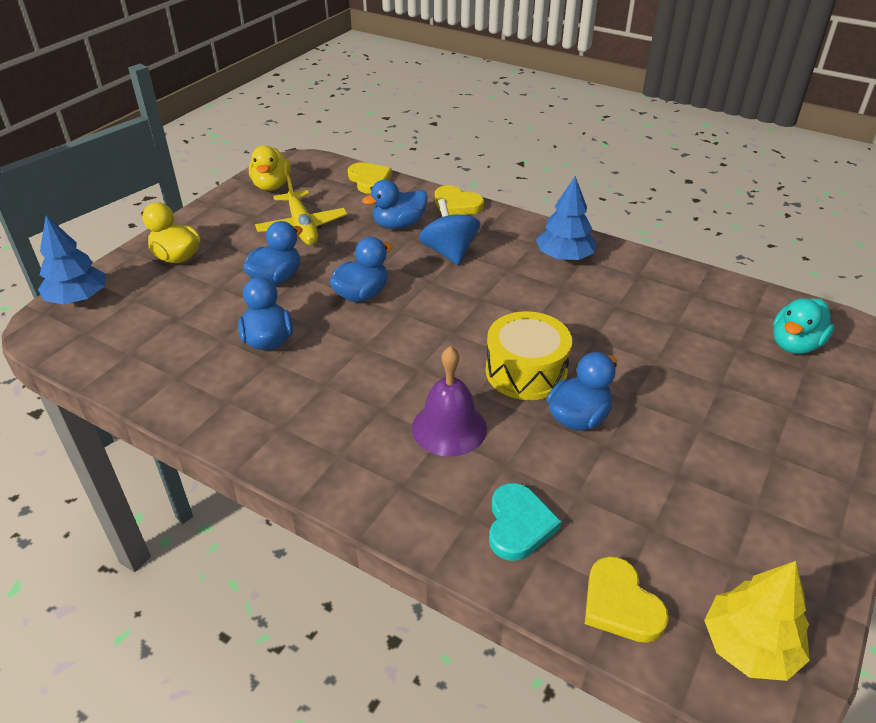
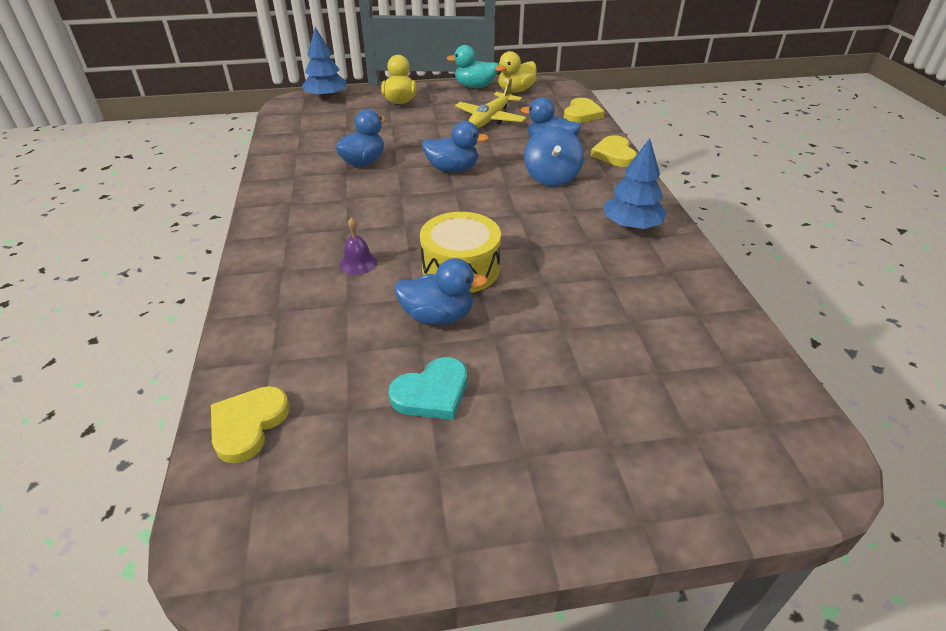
camera: 50 degrees right, 0 degrees up
(276, 278) = (425, 136): blue duck -> none
(449, 252) = (551, 177): blue spinning top -> blue spinning top turned 150 degrees clockwise
(449, 428) = (358, 263): purple bell -> purple bell, size x0.57
(519, 525) = (289, 337): turquoise heart -> turquoise heart (432, 393)
(749, 646) = (257, 527): yellow tree -> none
(795, 344) = (719, 411): turquoise duck -> turquoise duck (475, 86)

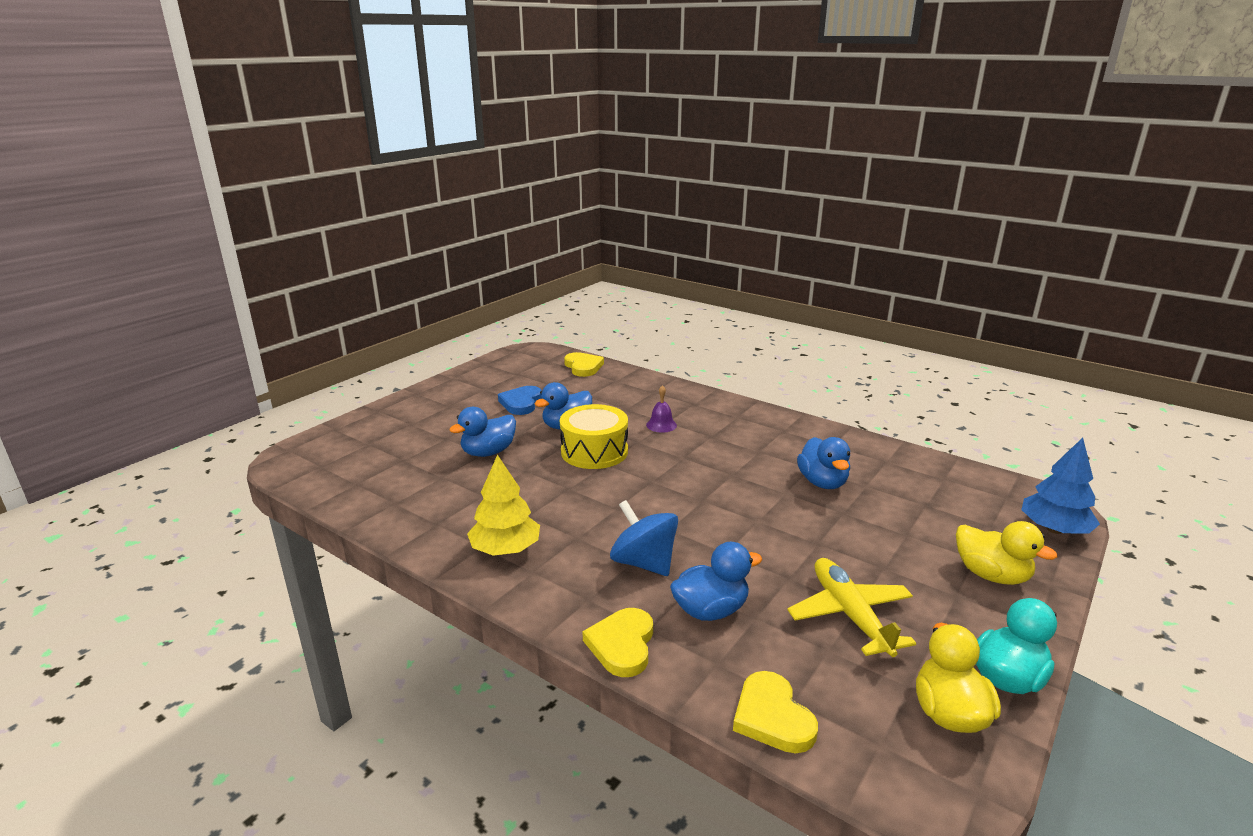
camera: 135 degrees right, 15 degrees down
(432, 393) = (521, 403): turquoise heart -> blue heart
(452, 169) = (743, 518): blue duck -> blue duck (488, 452)
(614, 154) = (622, 645): yellow heart -> yellow heart turned 120 degrees counterclockwise
(631, 225) = (505, 549): blue tree -> yellow tree

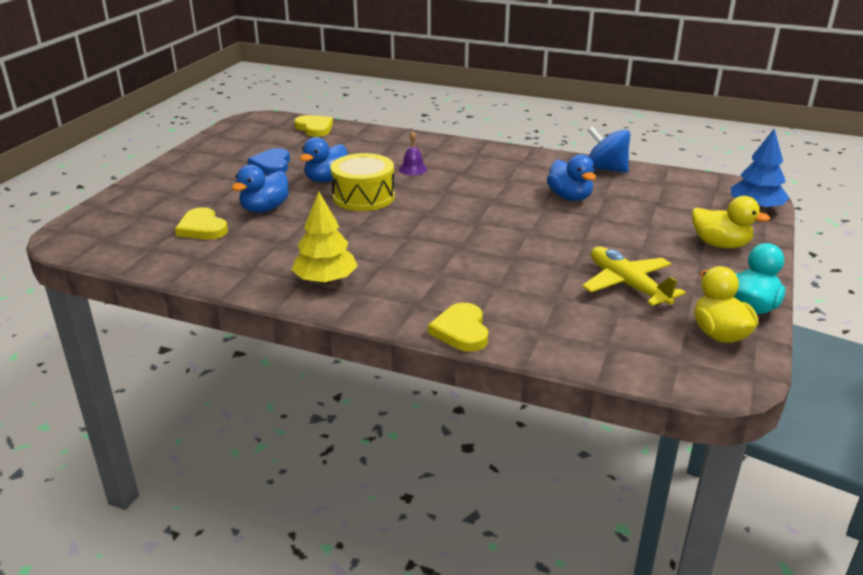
camera: 15 degrees left, 5 degrees up
(644, 563) = (450, 273): blue spinning top -> blue spinning top (605, 169)
(710, 610) = (520, 298): blue duck -> none
(772, 717) = (597, 357): yellow heart -> yellow heart (202, 228)

